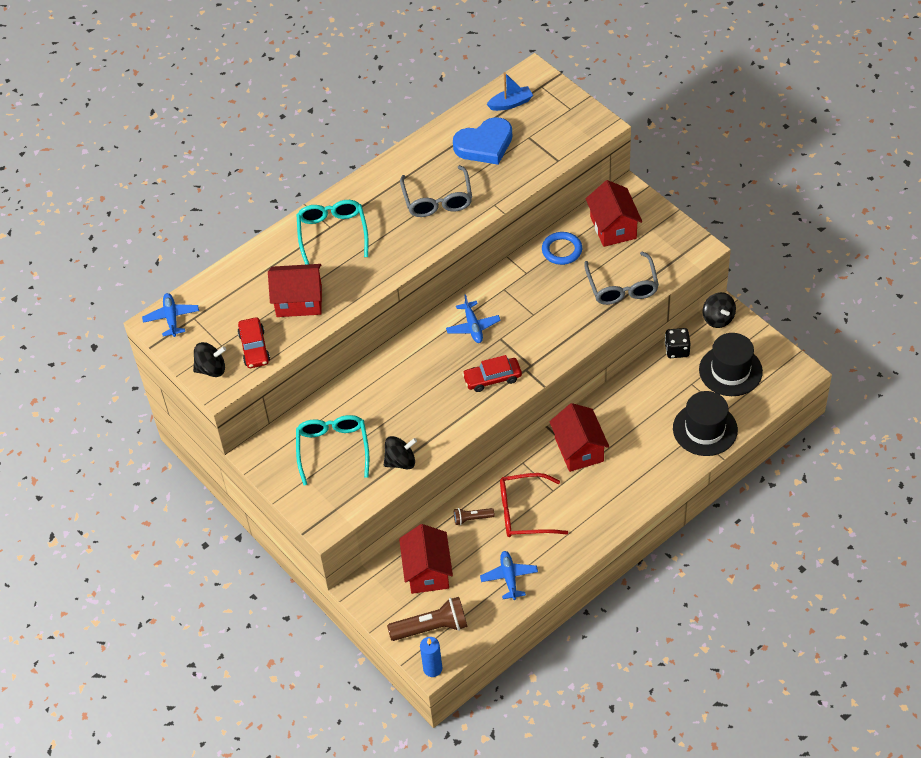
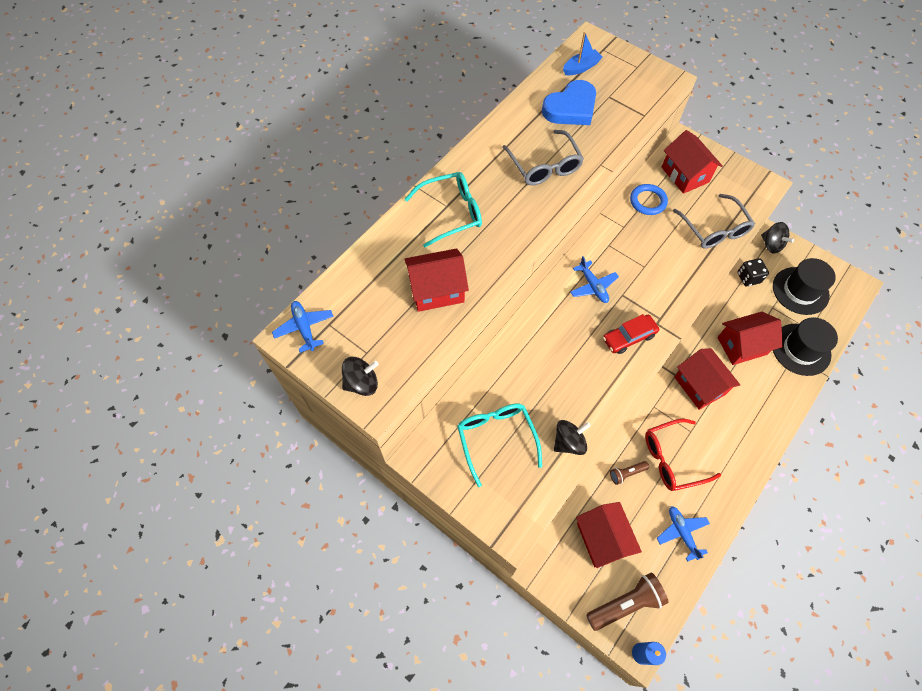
camera: 15 degrees left, 10 degrees up
(254, 348) = (403, 350): red car -> none
(332, 234) = (451, 213): turquoise glasses -> turquoise glasses turned 90 degrees clockwise
(641, 417) = (742, 346): none -> red house

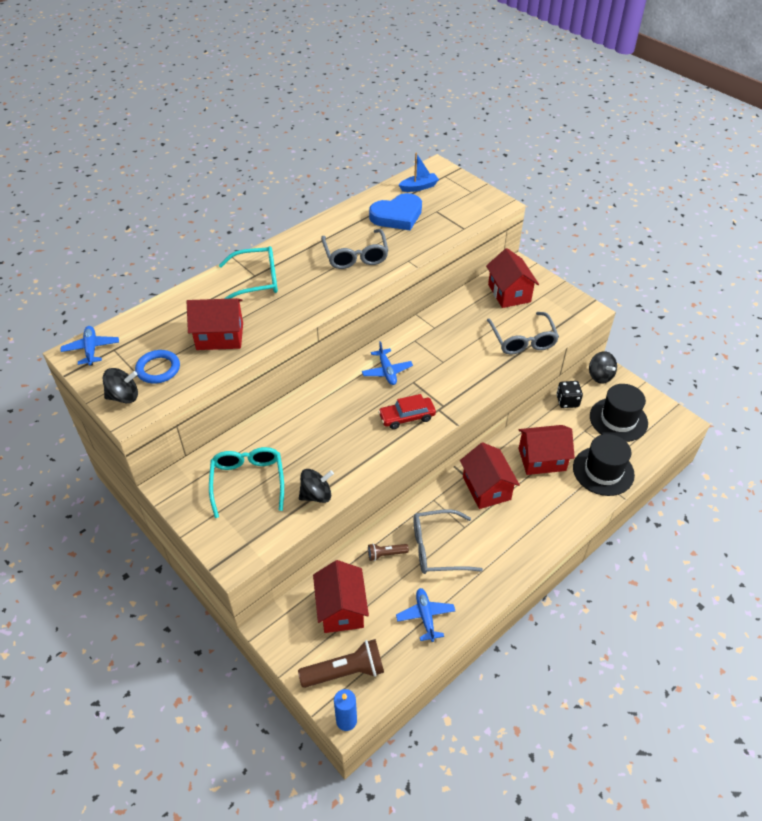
camera: 10 degrees right, 15 degrees down
(648, 201) = (465, 310): blue ring -> blue ring (158, 369)
(672, 458) = (437, 548): red glasses -> grey glasses

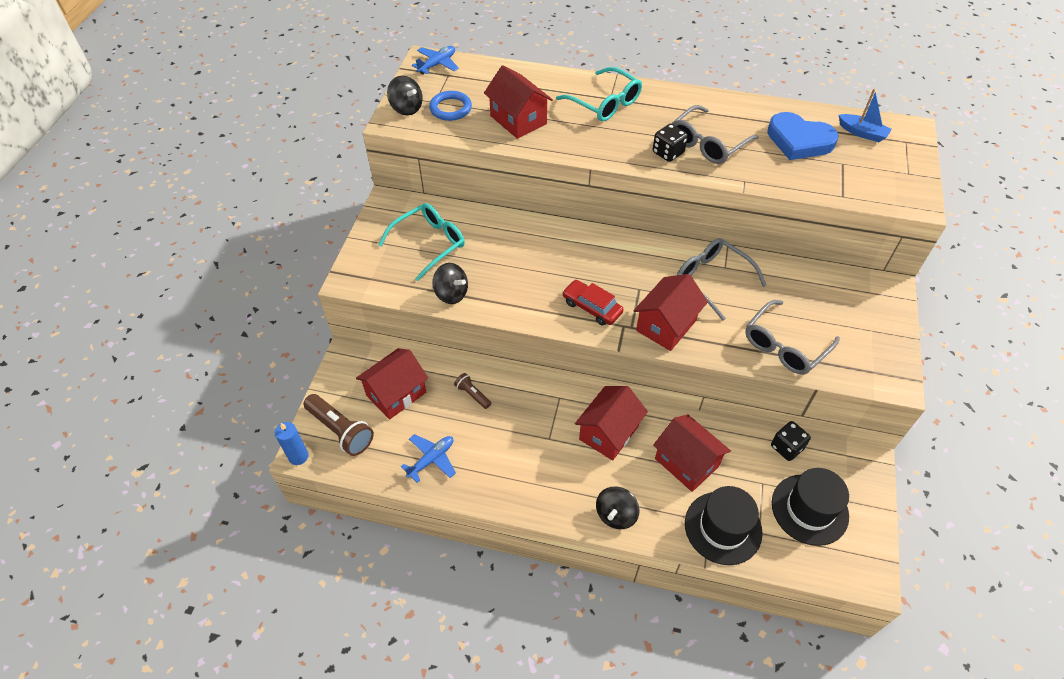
camera: 55 degrees right, 5 degrees up
(344, 279) = (668, 153): none -> black dice
(387, 371) = (633, 263): blue plane -> none
(437, 548) = (508, 430): grey glasses -> grey glasses (712, 280)
(509, 293) = (840, 300): red house -> red house (666, 325)
(600, 376) = (855, 461): black spinning top -> black spinning top (616, 515)

